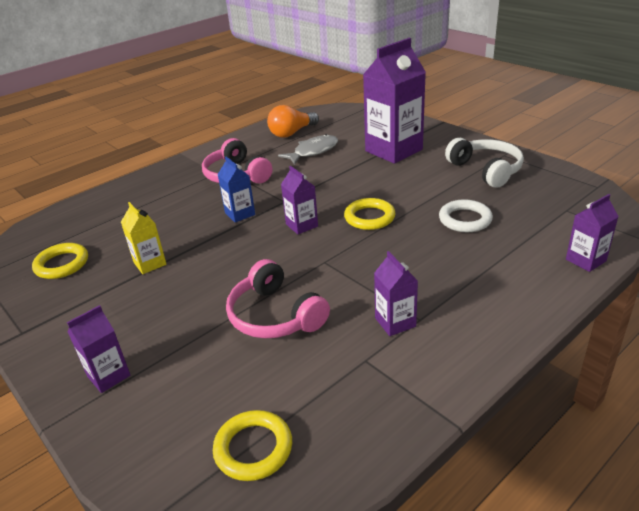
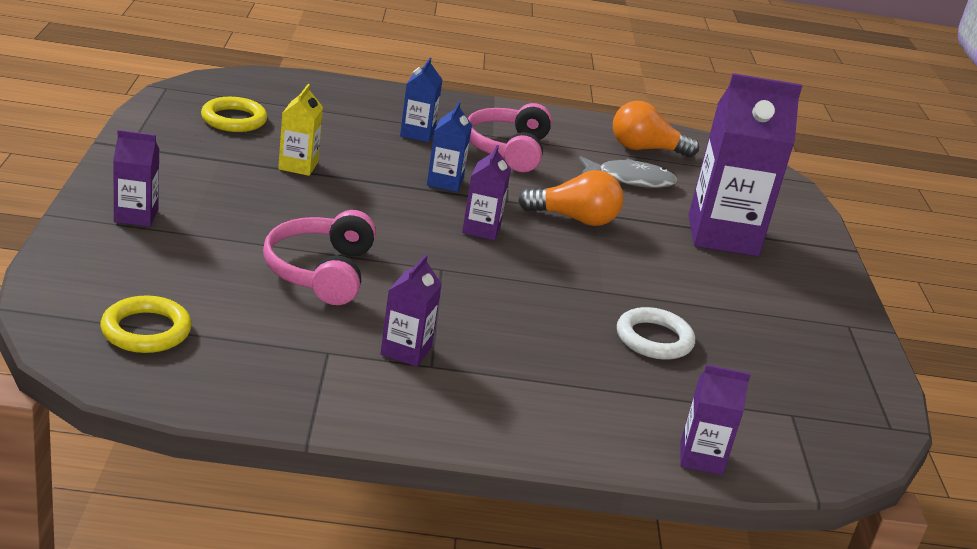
camera: 35 degrees right, 5 degrees down
(179, 198) = (417, 134): none -> blue carton
(328, 188) = (575, 219): none -> orange light bulb
(369, 217) = (559, 269): yellow ring -> none
(486, 170) = (788, 322): white headphones -> none

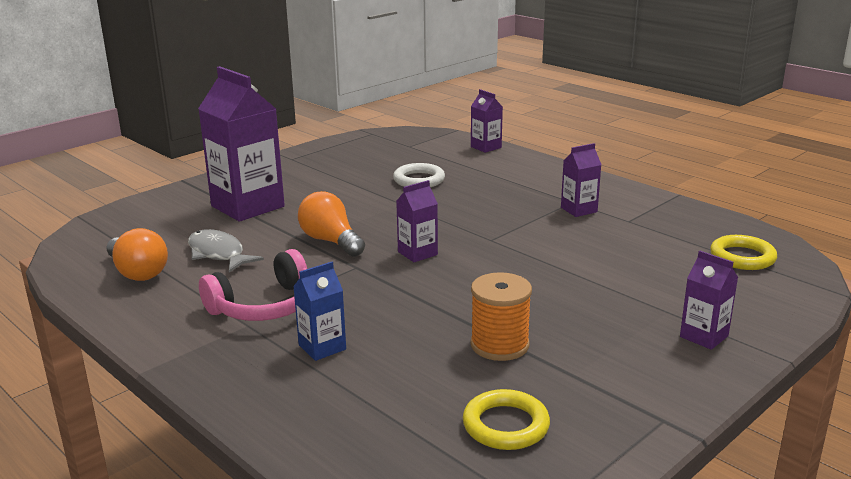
camera: 130 degrees left, 5 degrees down
(298, 166) = (499, 345): yellow carton -> orange spool
(321, 272) = (583, 258): pink headphones -> none
(445, 182) = (382, 293): blue carton -> none

